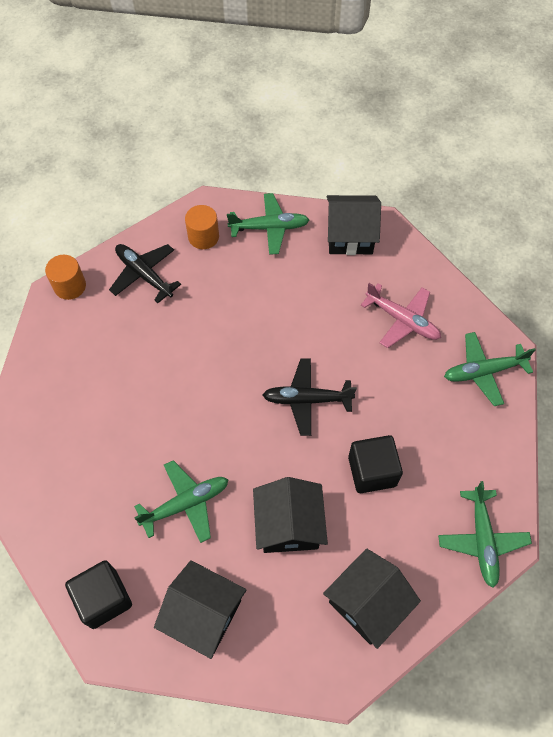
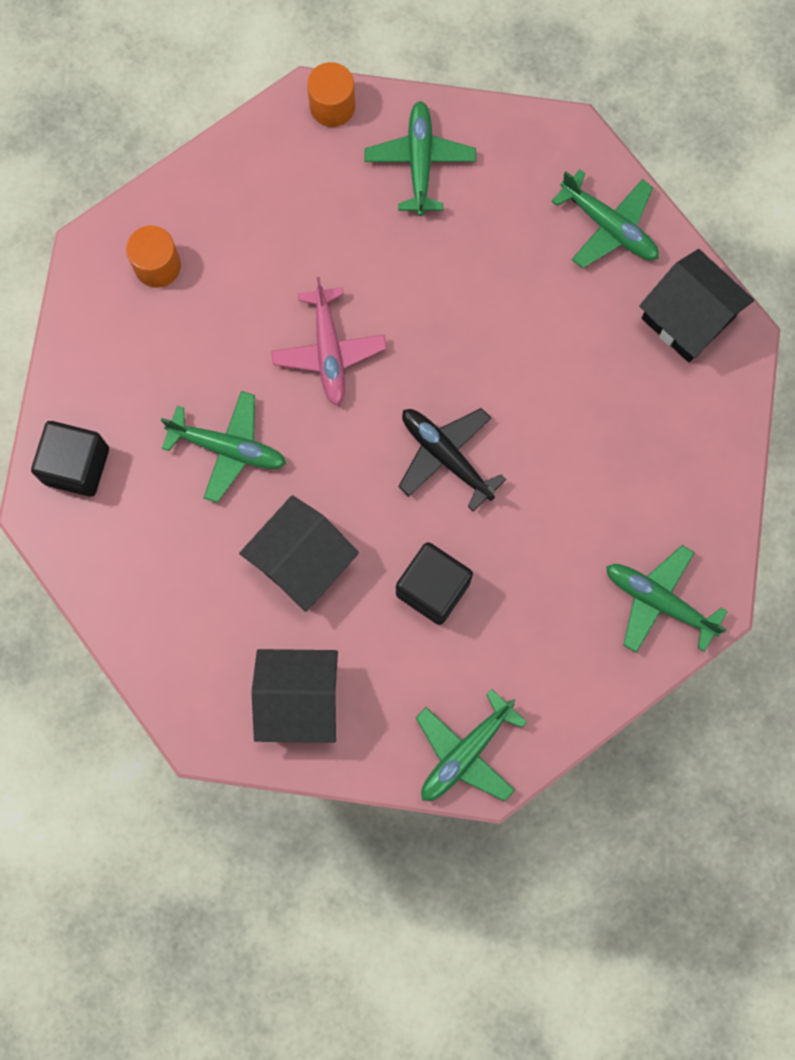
camera: 45 degrees right, 15 degrees up
(144, 274) = (420, 162): black plane -> green plane
(203, 237) = (526, 172): orange cylinder -> orange cylinder (157, 266)
(203, 614) = (148, 564): black house -> none
(402, 320) = (636, 467): pink plane -> pink plane (329, 351)

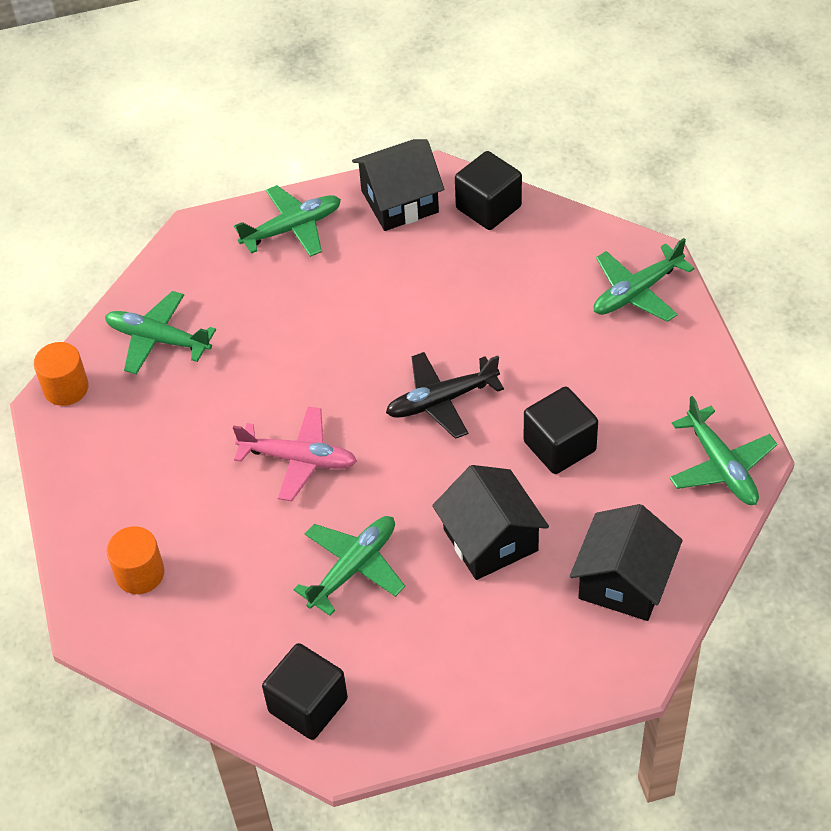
camera: 65 degrees left, 25 degrees down
(716, 411) = (488, 207): none -> black cube

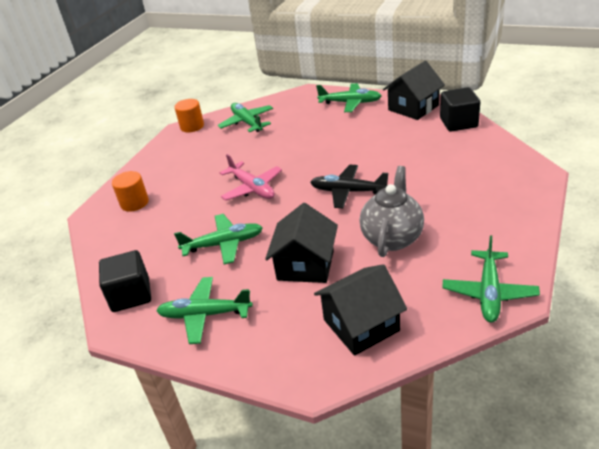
camera: 40 degrees right, 15 degrees down
(399, 201) = (413, 108): black house -> black house turned 60 degrees counterclockwise
(559, 446) = (392, 238): black cube -> grey teapot
(636, 292) = (513, 184): green plane -> green plane (204, 315)

